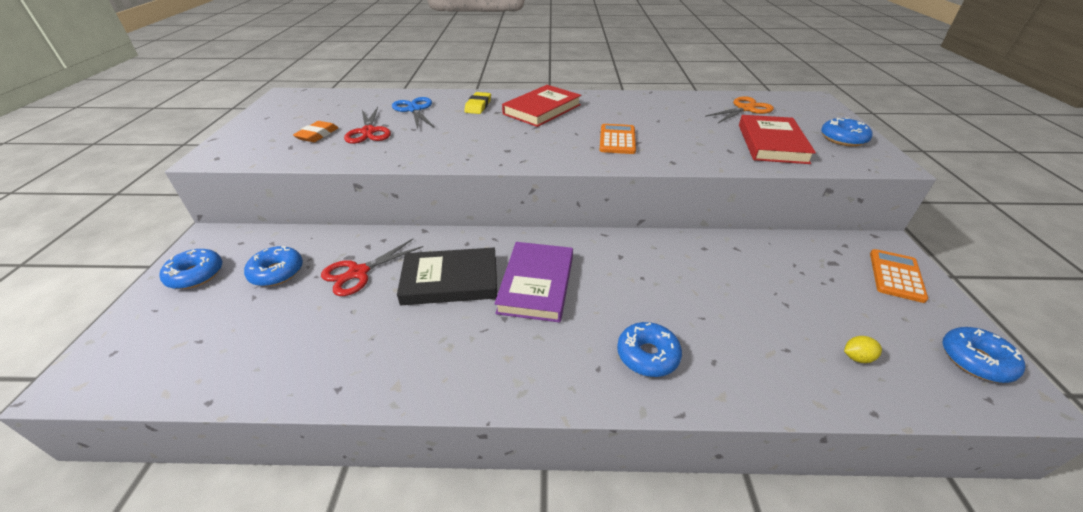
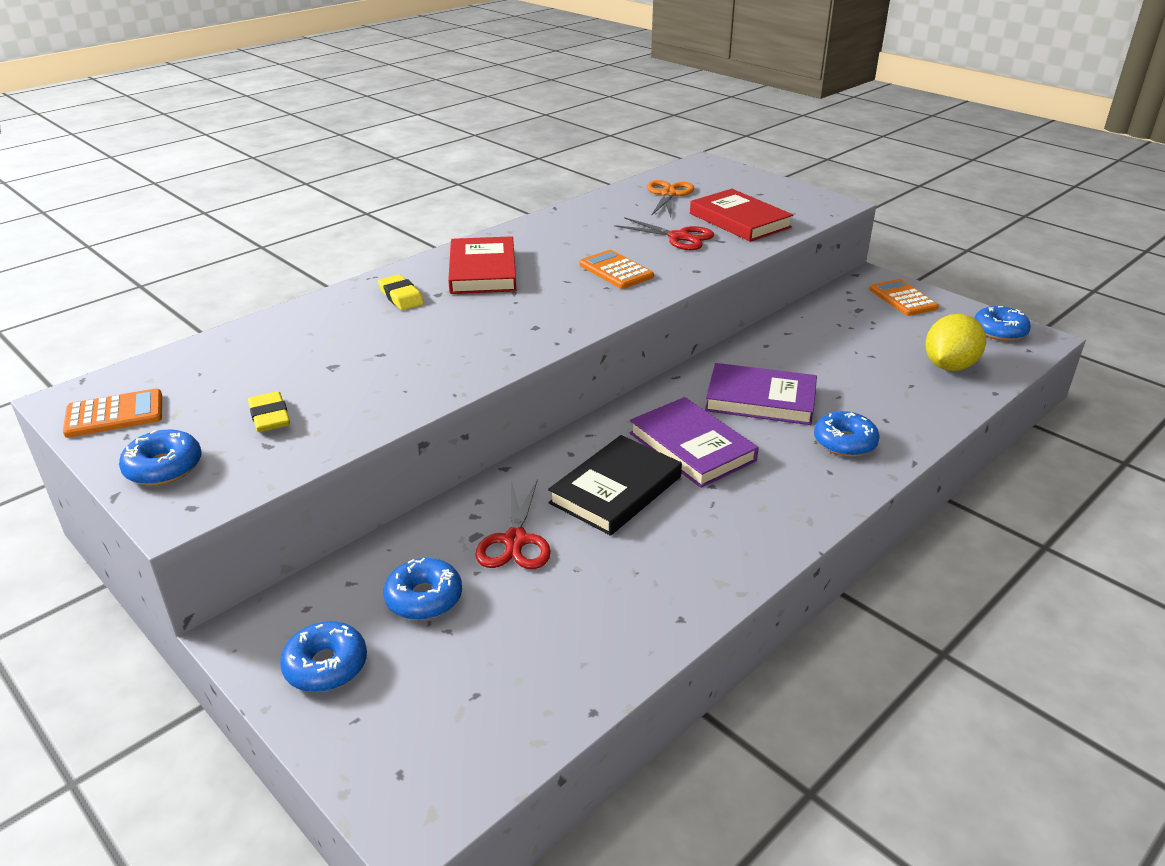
camera: 45 degrees left, 5 degrees down
(282, 107) = (114, 414): none -> orange calculator
(317, 135) = (270, 417): orange eraser -> yellow eraser
(368, 132) = (331, 382): red scissors -> red scissors (679, 237)
(414, 110) = (329, 334): blue scissors -> none
(636, 282) = (760, 399): none -> purple book
(843, 139) = (780, 195): blue donut -> blue donut (164, 467)
(856, 357) = (949, 366): yellow lemon -> yellow lemon, size x2.32

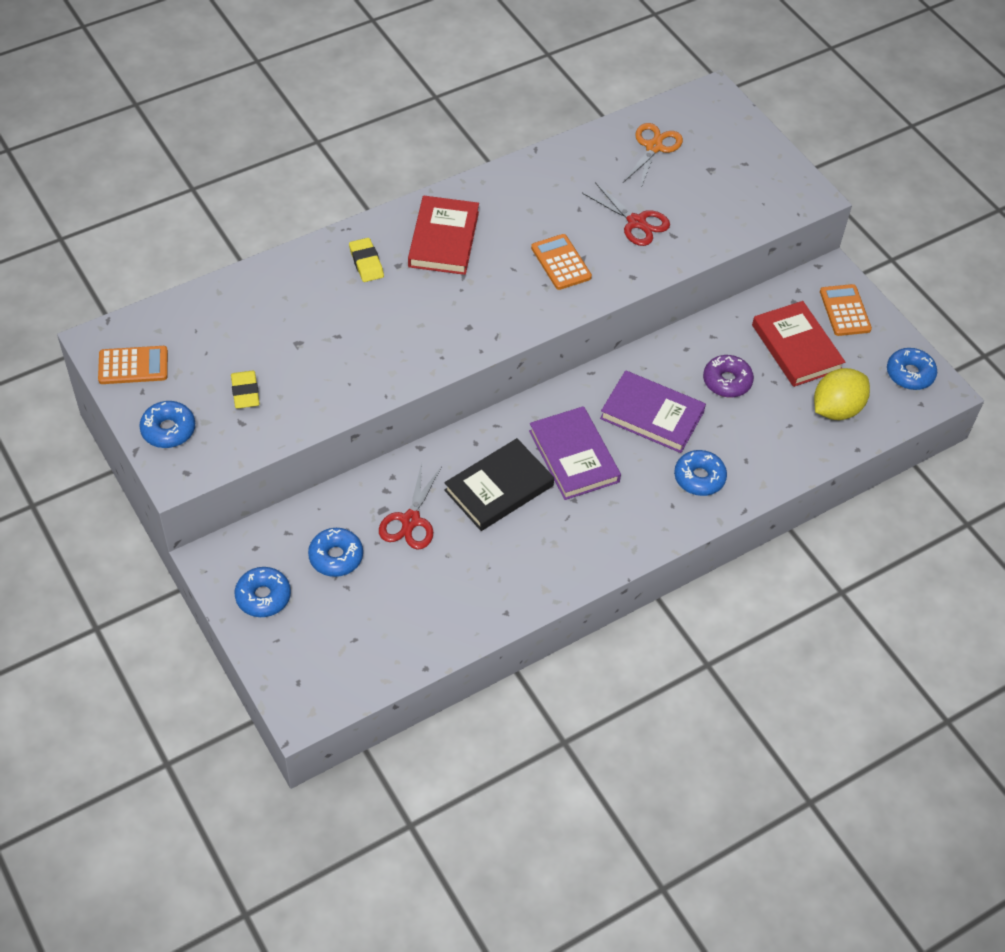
camera: 10 degrees right, 20 degrees up
(739, 220) = (704, 206): red book -> red book (796, 347)
(823, 362) = (727, 381): none -> purple donut

